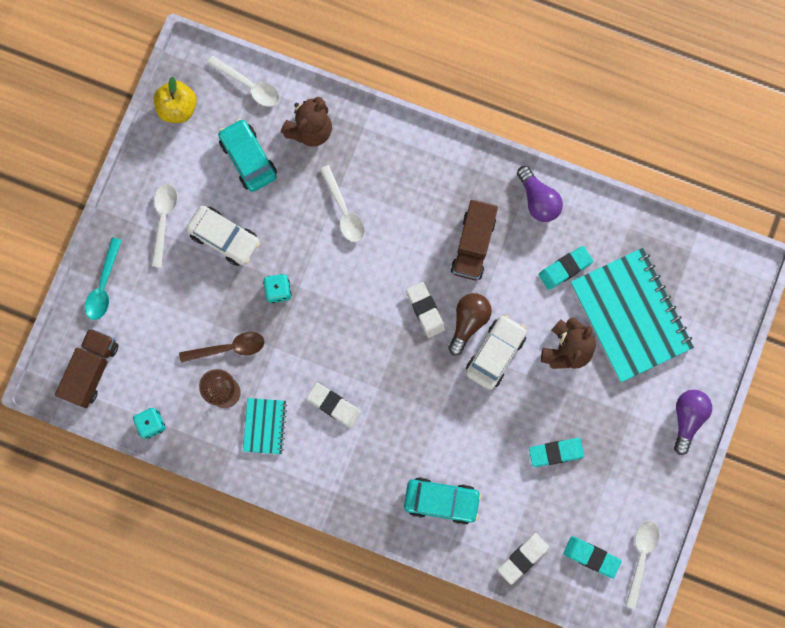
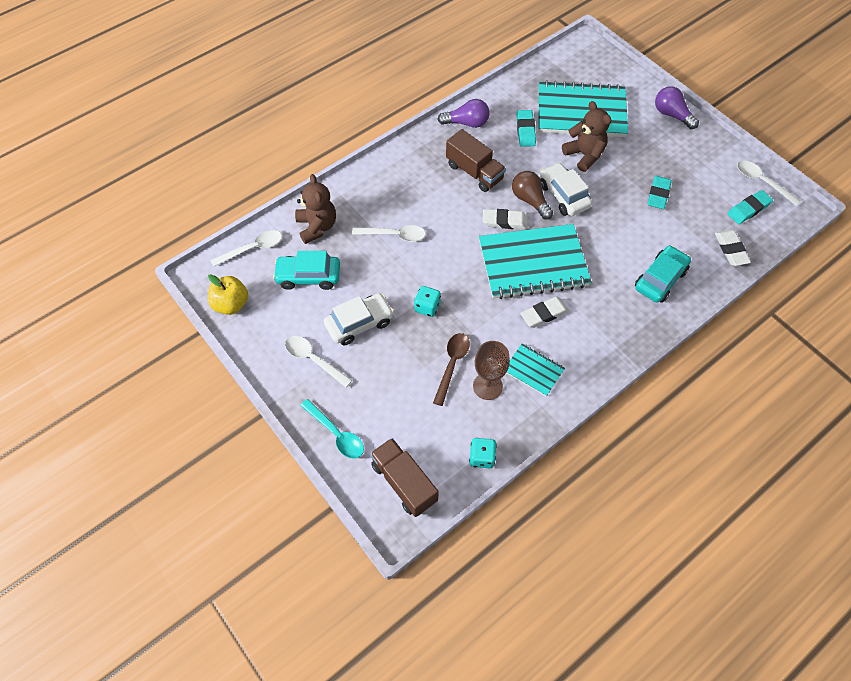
camera: 60 degrees left, 20 degrees down
(388, 365) = (533, 263): none -> turquoise notebook

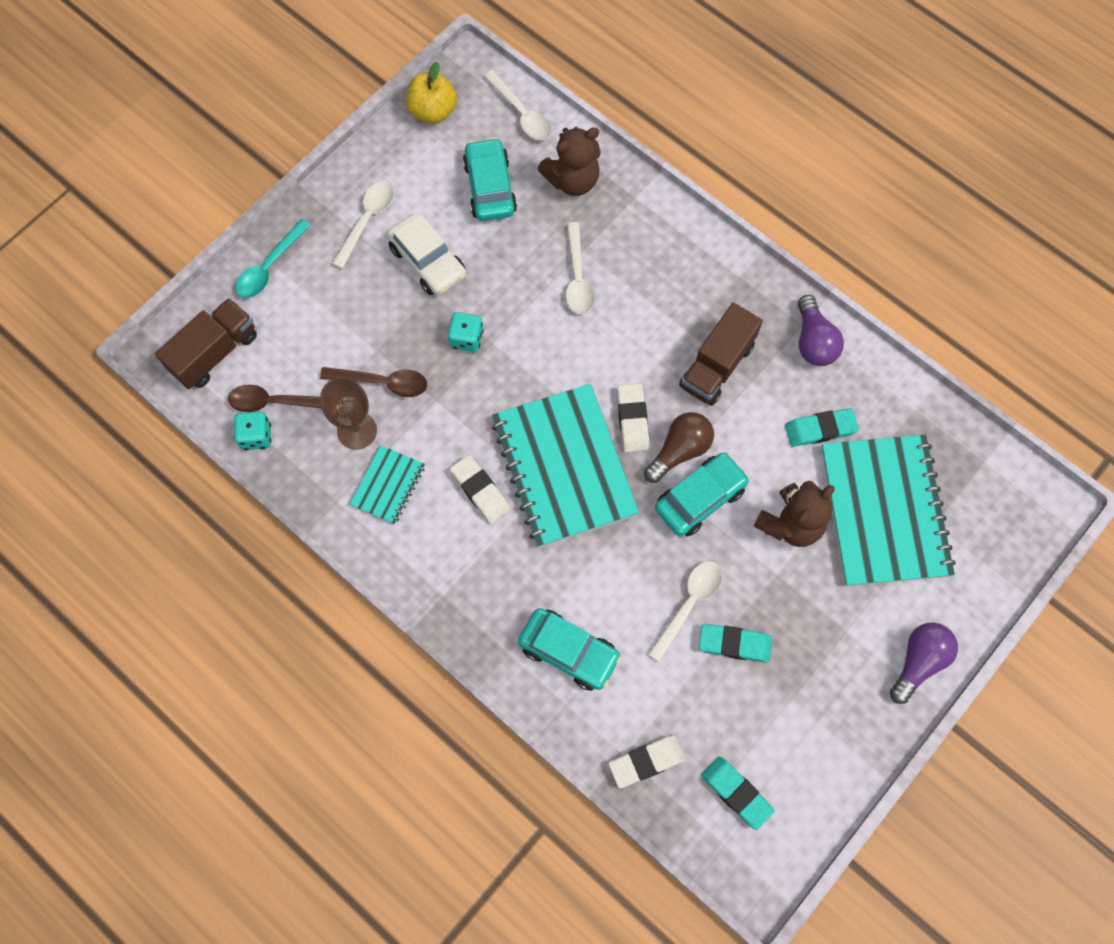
camera: 80 degrees right, 10 degrees up
(455, 441) = (275, 402): none -> brown spoon
(563, 195) = (700, 498): white car -> turquoise car
(761, 181) = (802, 817): white spoon -> white spoon (689, 604)

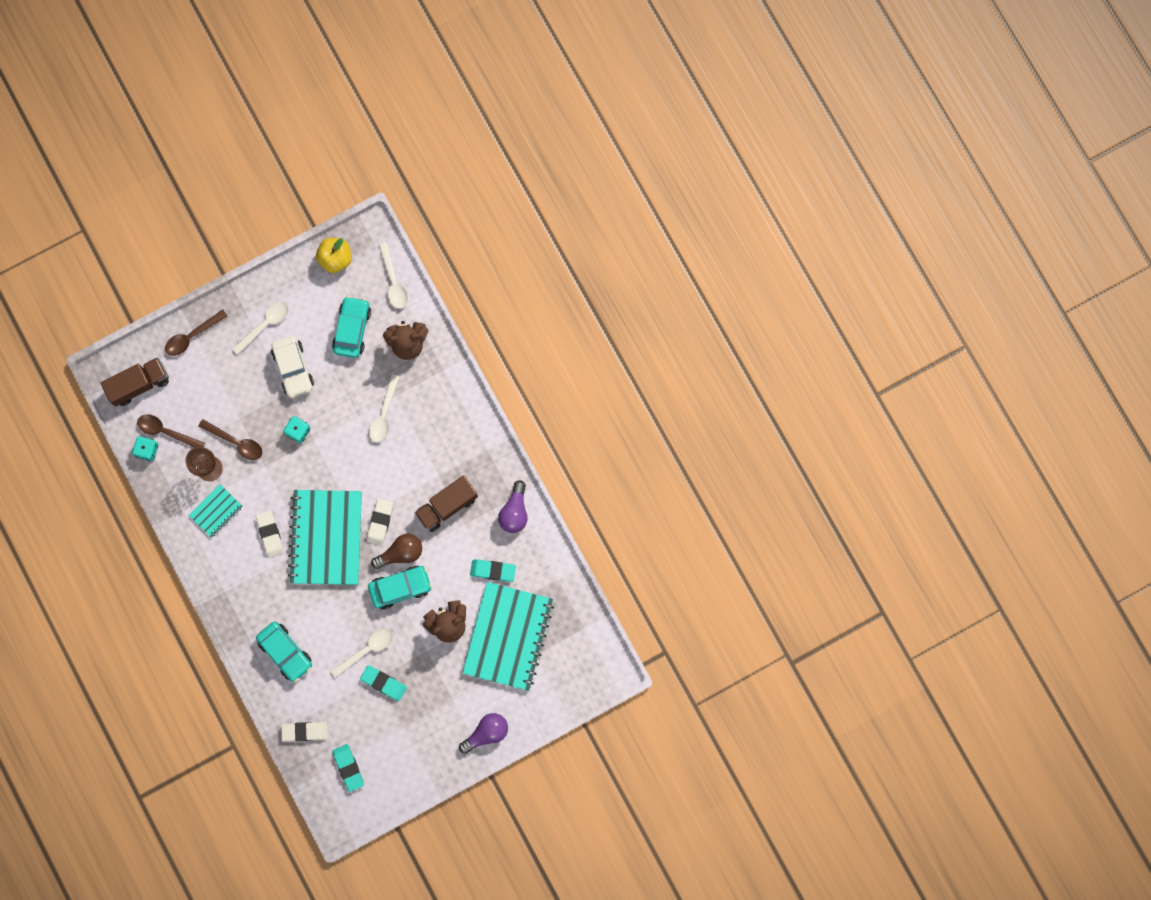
camera: 20 degrees right, 10 degrees up
(269, 267) = (191, 336): turquoise spoon -> brown spoon

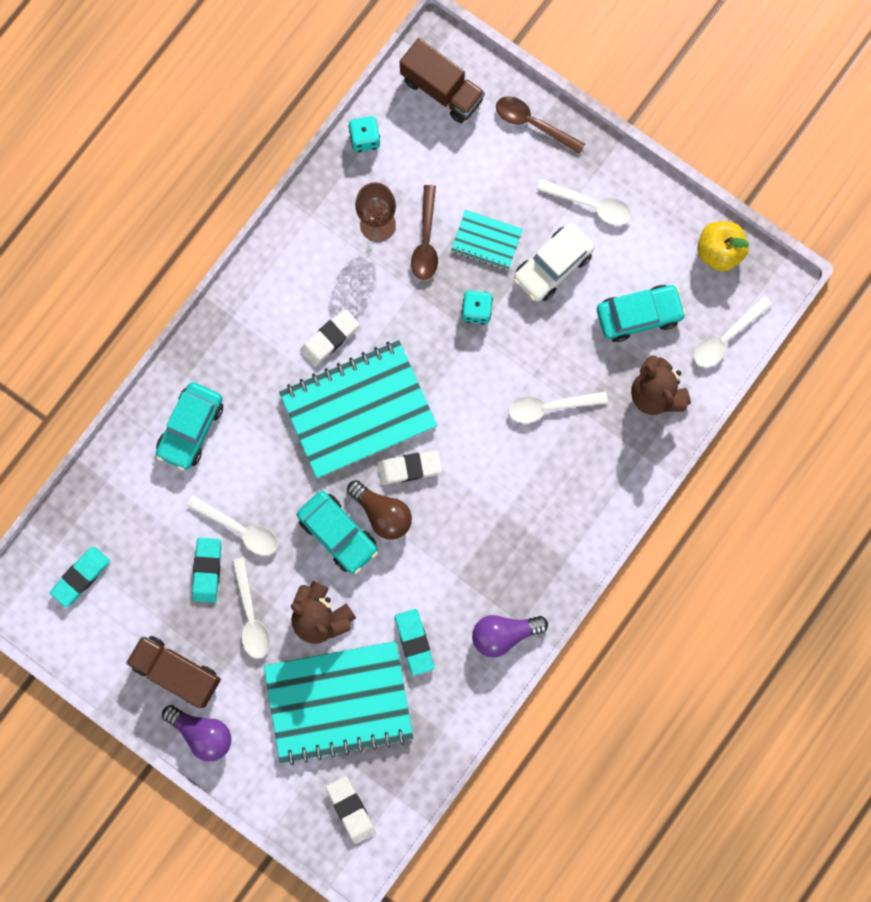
camera: 65 degrees right, 0 degrees up
(166, 431) = (398, 150): brown spoon -> none
(216, 511) = (328, 258): turquoise notebook -> turquoise notebook (486, 241)
(305, 731) = (102, 500): white eraser -> white eraser (350, 809)
(427, 668) = (251, 616): none -> white spoon
(447, 506) = (470, 543): brown truck -> brown truck (177, 672)

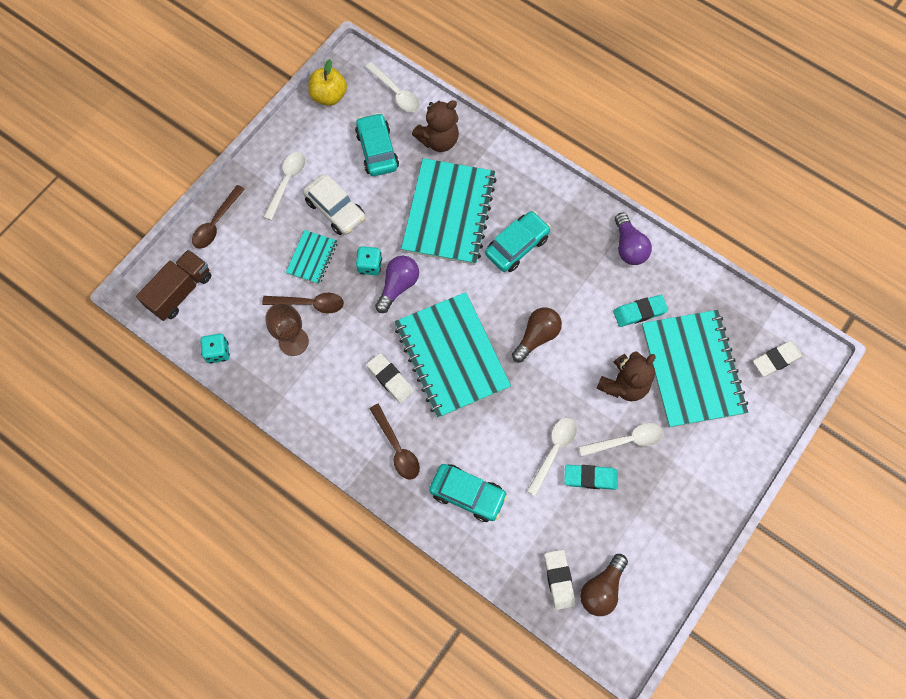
camera: 90 degrees left, 10 degrees down
(81, 577) = (601, 589): turquoise eraser -> brown light bulb
(177, 672) = (678, 502): brown truck -> none
(202, 733) = (727, 479): purple light bulb -> purple light bulb (398, 286)
(246, 348) = (397, 448): none -> brown spoon
(338, 533) = (555, 371): turquoise car -> turquoise car (517, 246)
(409, 468) = (499, 316): white eraser -> white eraser (559, 580)
(549, 407) = (449, 213): white spoon -> turquoise notebook

